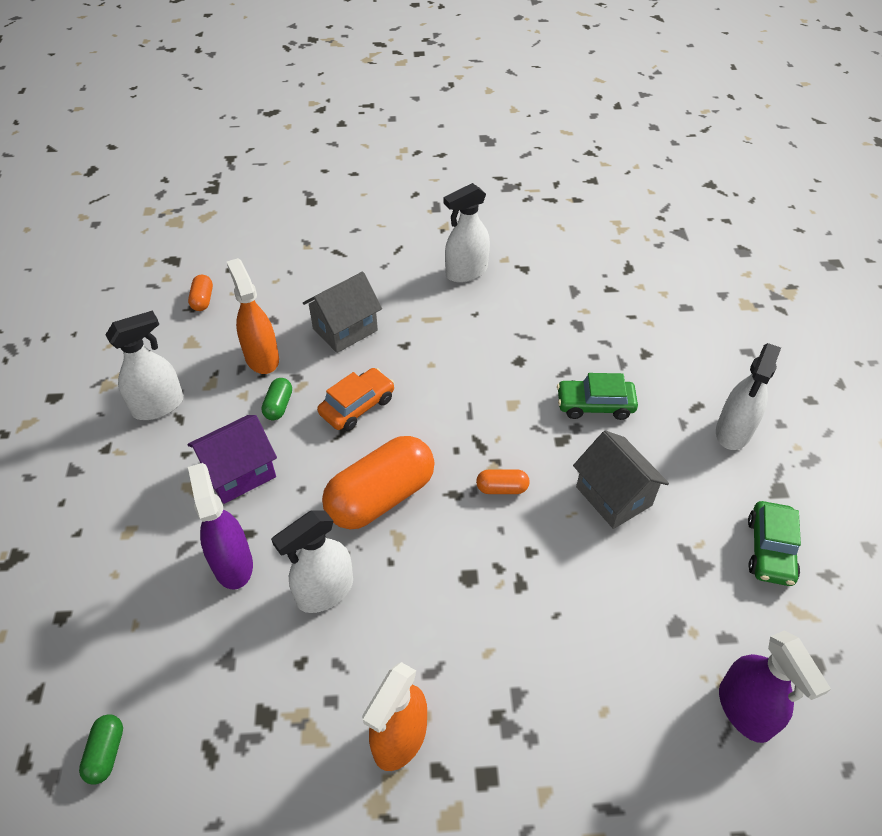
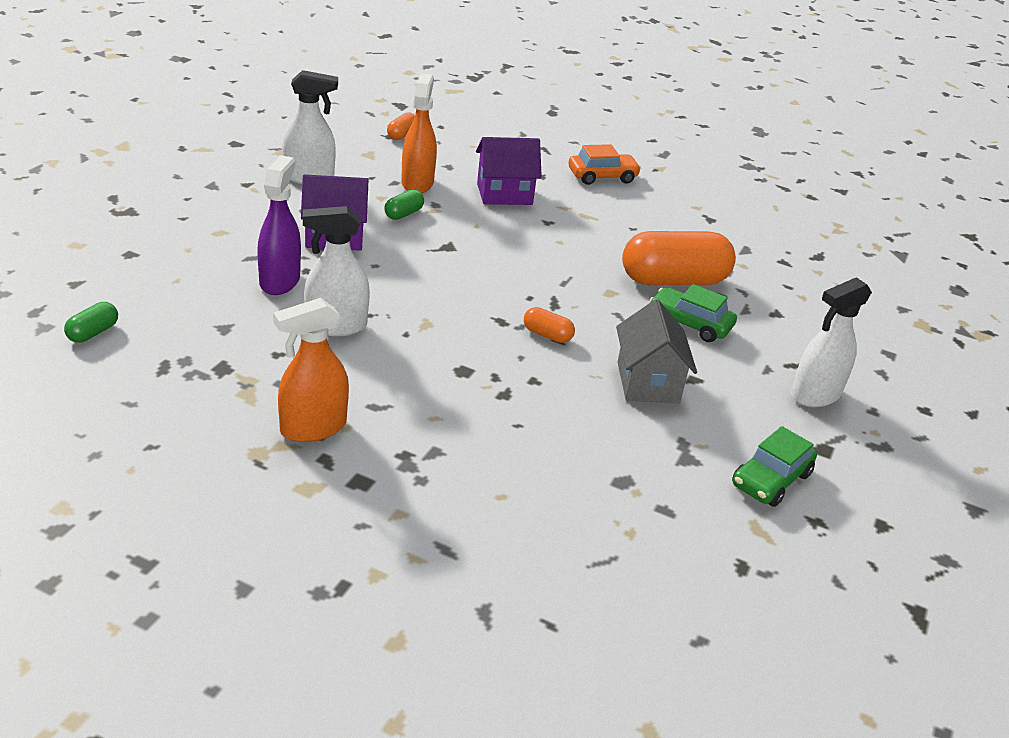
camera: 25 degrees right, 15 degrees down
(345, 329) = (504, 194): grey house -> purple house
(357, 406) = (469, 239): orange car -> orange car (602, 176)
(381, 497) = (435, 296): orange capsule -> orange capsule (673, 281)
(466, 272) = (651, 201): white spray bottle -> none
(745, 710) = (635, 558): purple spray bottle -> none

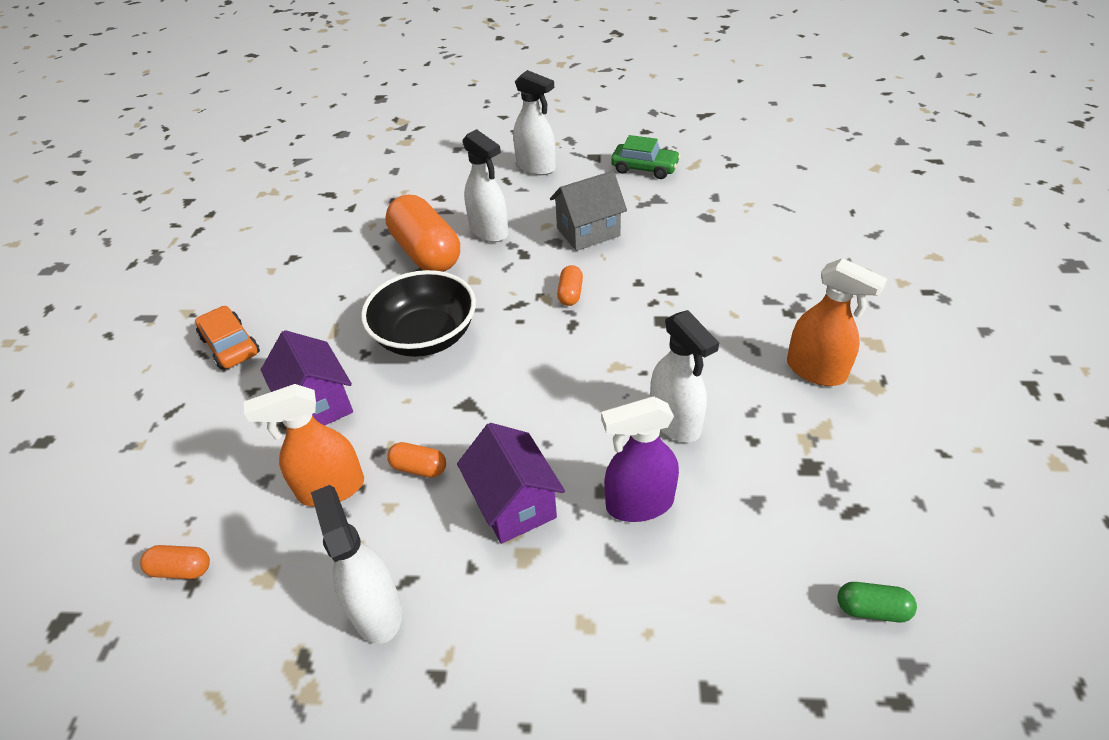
camera: 105 degrees left, 10 degrees up
(403, 214) = (419, 468): green capsule -> orange capsule
(546, 250) = (425, 336): none -> black bowl
(689, 323) = (489, 231): green car -> white spray bottle

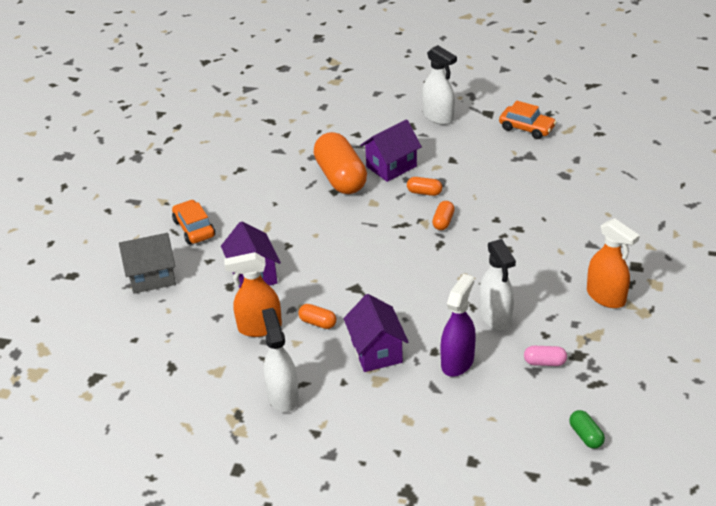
camera: 10 degrees right, 5 degrees down
(181, 569) = (165, 360): orange capsule -> orange capsule (424, 192)
(425, 336) = (332, 239): black bowl -> none
(489, 231) = (391, 166): white spray bottle -> purple house
(588, 232) = (468, 176): grey house -> grey house (152, 277)
(639, 504) = (457, 361): purple spray bottle -> purple spray bottle turned 120 degrees clockwise
(644, 168) = (526, 128): green car -> orange car
(766, 486) = (544, 362): none -> pink capsule
(872, 609) = (585, 436): green capsule -> green capsule turned 45 degrees clockwise

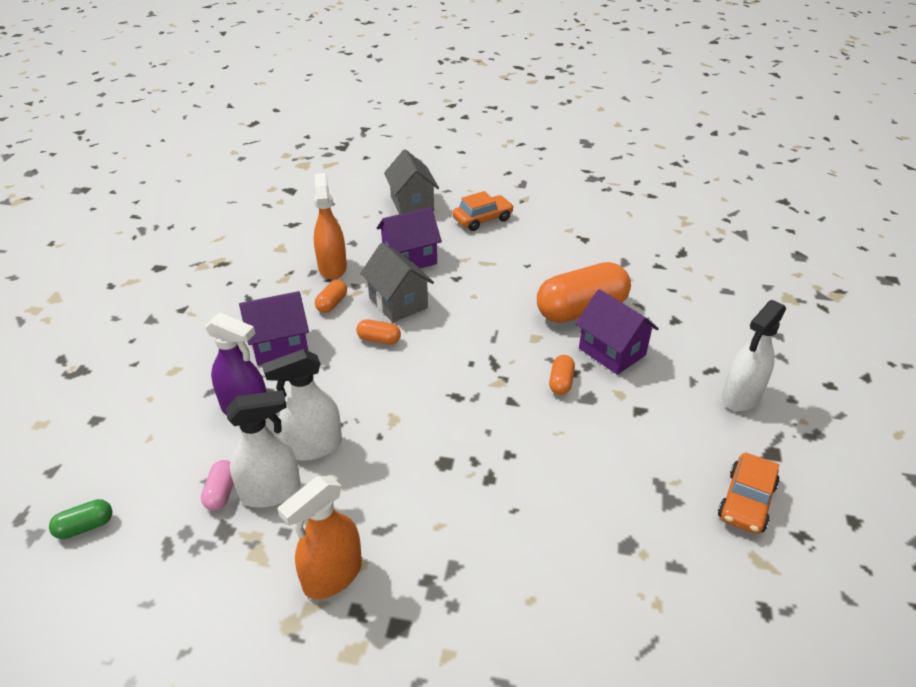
camera: 85 degrees right, 0 degrees up
(283, 396) = (236, 287): white spray bottle -> white spray bottle (271, 492)
(321, 280) = (398, 303): none -> grey house
(443, 222) = (501, 400): orange capsule -> orange capsule (379, 339)

